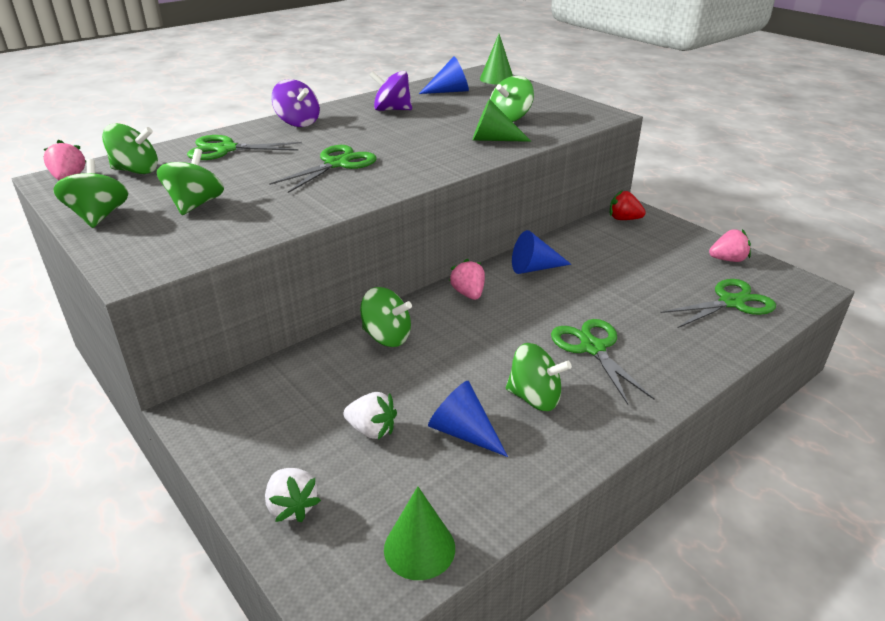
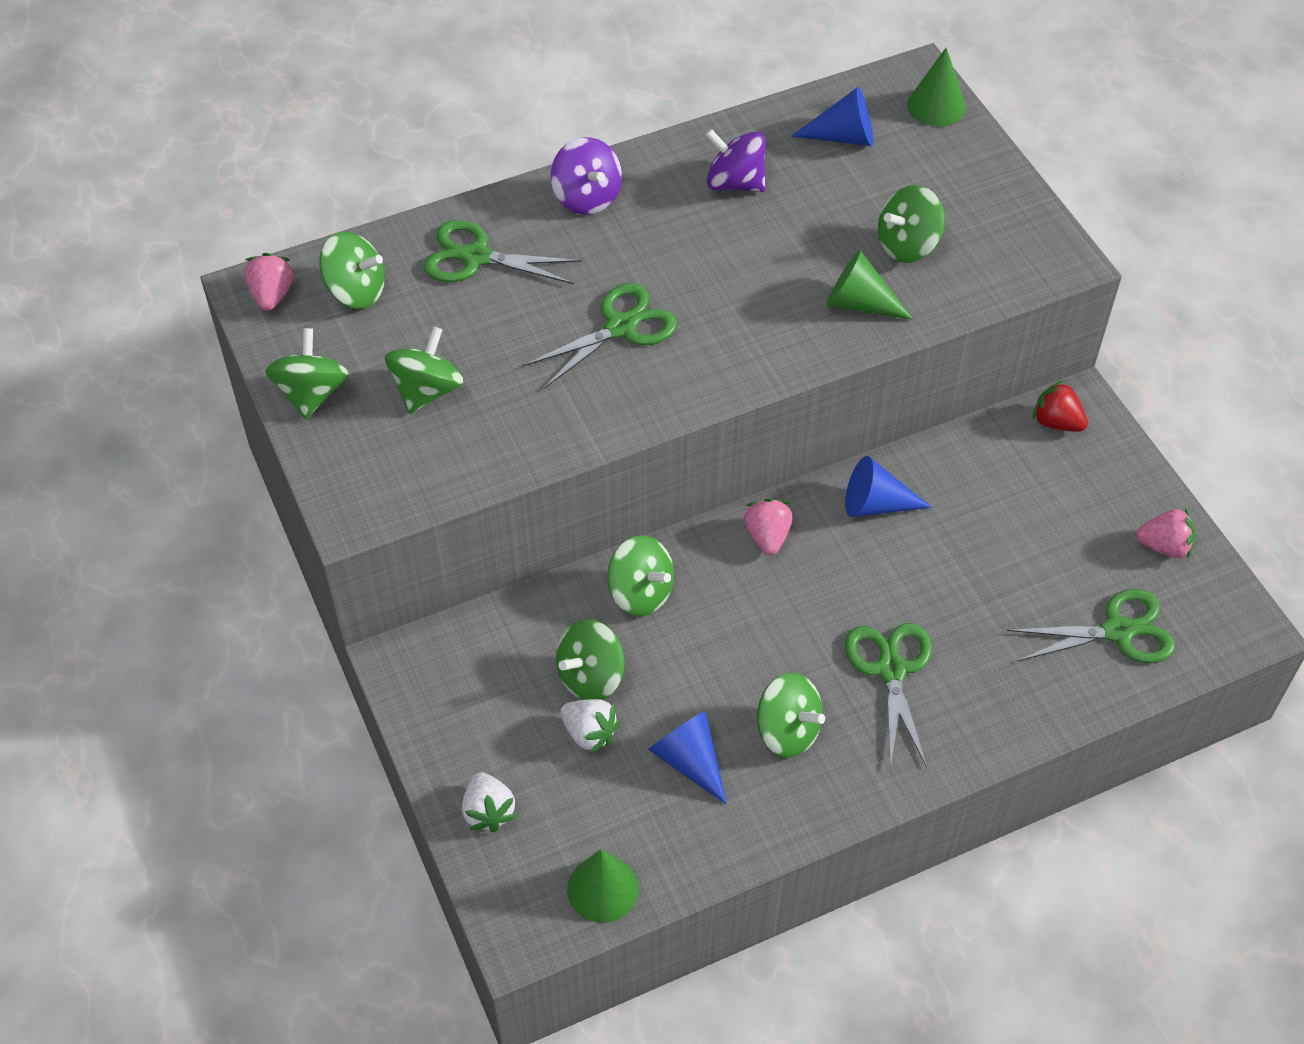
camera: 15 degrees right, 20 degrees up
(362, 392) = (591, 677): none -> green spinning top

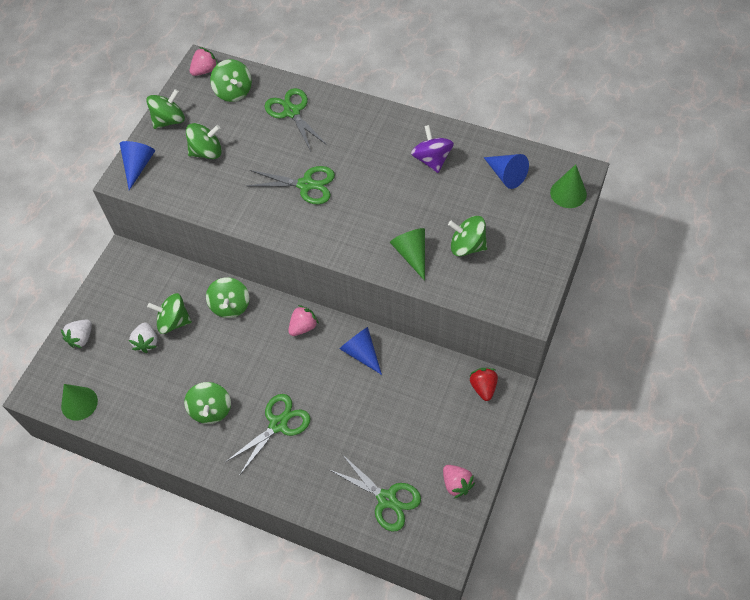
camera: 50 degrees right, 5 degrees up
(587, 197) = (365, 119): purple spinning top -> none
(689, 760) = (165, 386): blue cone -> blue cone (138, 166)

